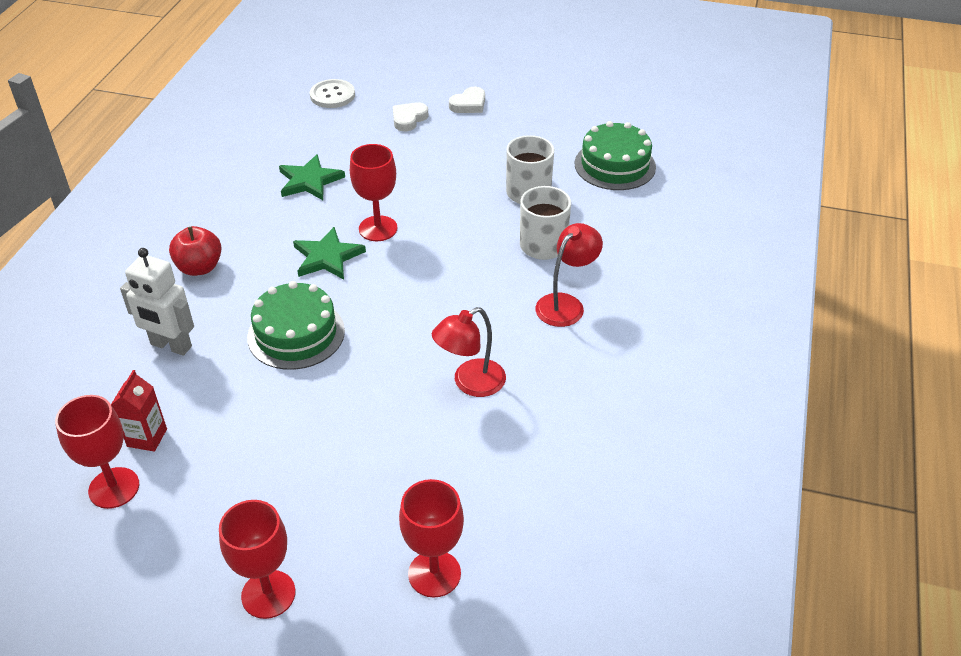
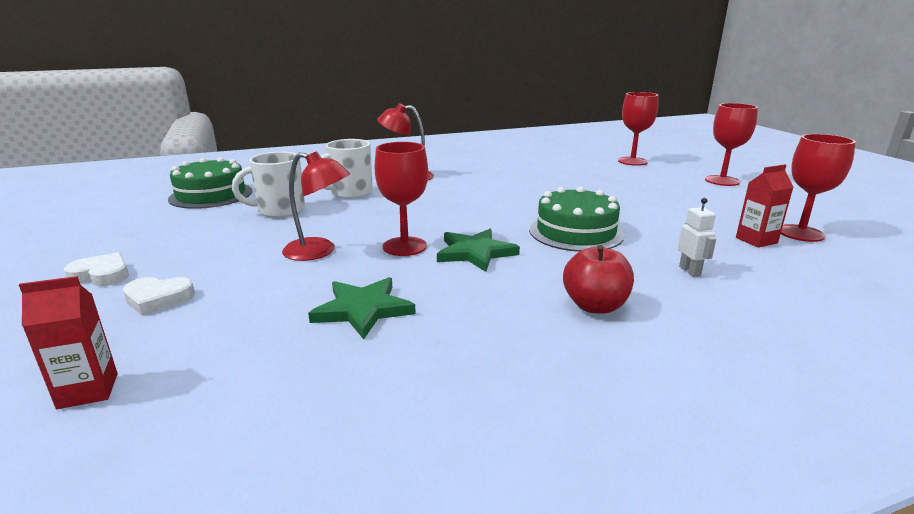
camera: 125 degrees left, 20 degrees down
(171, 346) = (690, 271): white robot -> white robot, size x0.54
(332, 95) = (88, 391): white button -> red carton
(470, 383) = (515, 180): red lamp -> red lamp (319, 251)

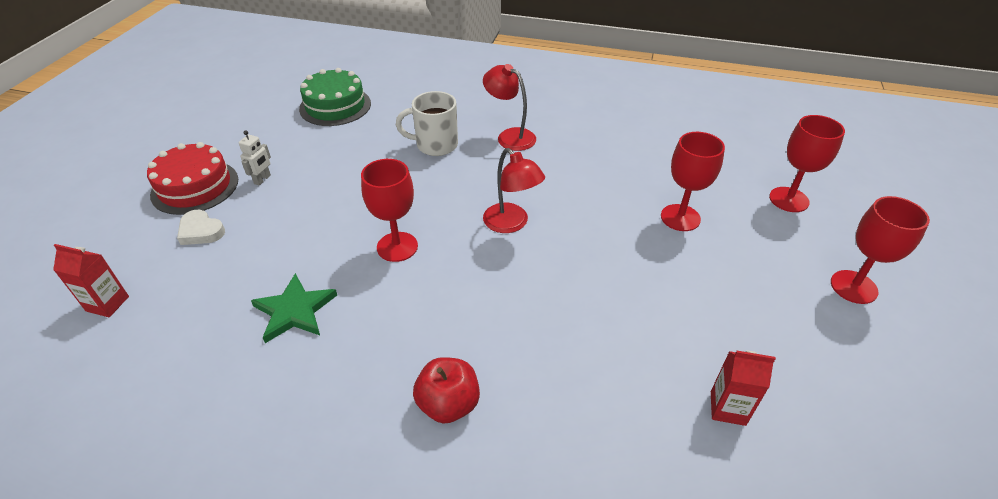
camera: 35 degrees right, 20 degrees up
(102, 275) = (195, 187): white heart -> red cake
(280, 210) = (360, 151): white mug -> none
(319, 251) = (334, 223): red lamp -> red lamp (511, 224)
(475, 253) = (439, 283): green star -> none
(576, 232) = (558, 298): green cake -> none
(690, 271) = (588, 411): white robot -> white robot (262, 179)
(800, 233) = (802, 426): red goblet -> red goblet (680, 218)

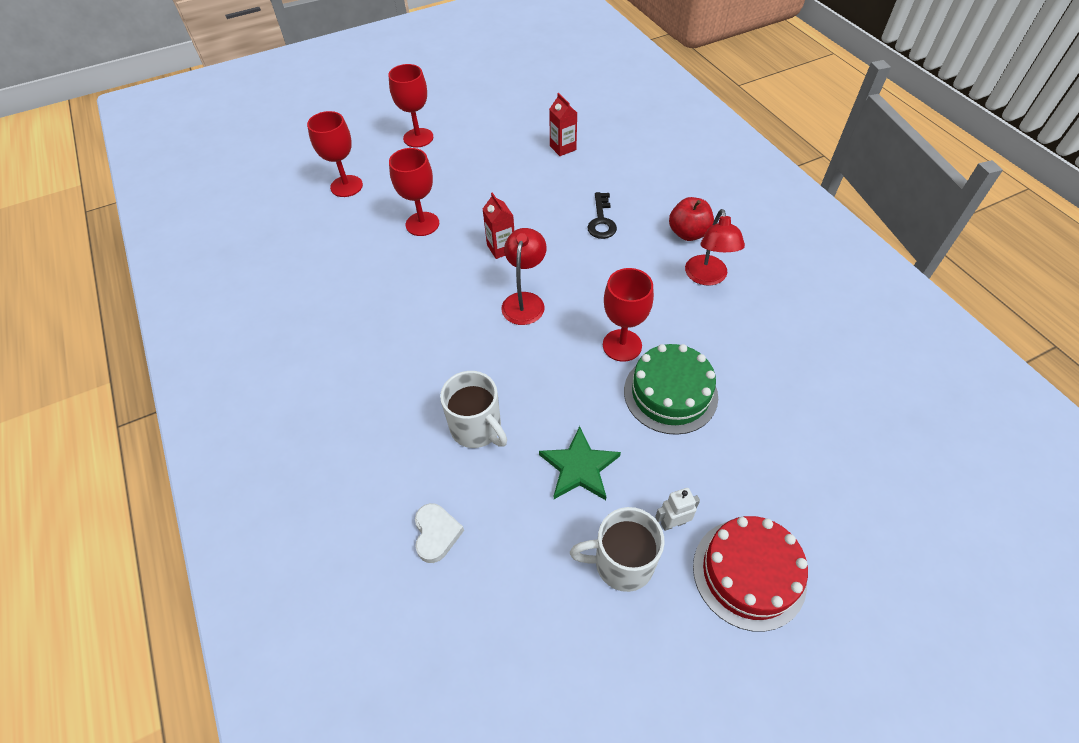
camera: 130 degrees left, 10 degrees up
(107, 304) = (882, 465): red carton -> red carton (501, 248)
(201, 231) = (770, 493): white heart -> white heart (436, 534)
(281, 149) = (621, 563): none -> white mug
(294, 311) = (735, 349): green star -> green star (579, 467)
(335, 106) = (499, 598): green cake -> green cake (670, 393)
(510, 136) = (407, 382): red lamp -> red lamp (707, 277)
(552, 343) = (601, 220): none -> black key

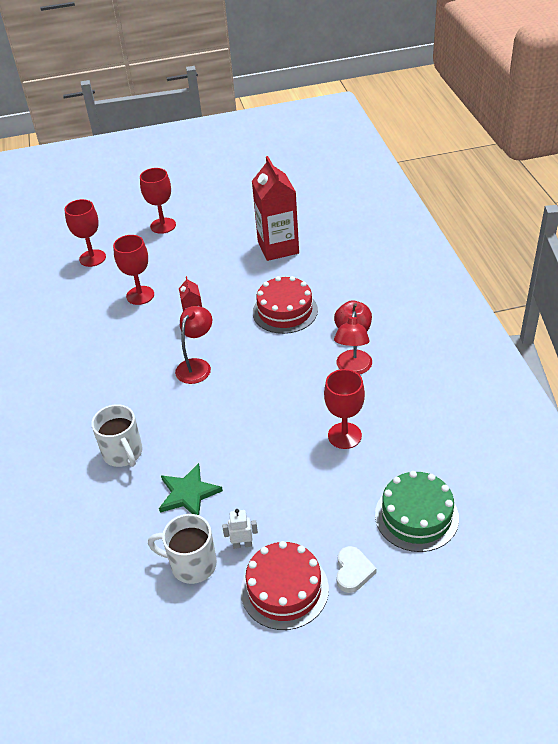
camera: 15 degrees right, 10 degrees down
(436, 534) = (66, 520): white heart -> white heart (353, 571)
(563, 148) = (278, 247): red carton -> red carton, size x1.98
(601, 220) = (285, 311): black key -> red cake
(622, 345) = (259, 410): red goblet -> red goblet (344, 435)
(670, 393) = (282, 452): green cake -> green cake (416, 516)

